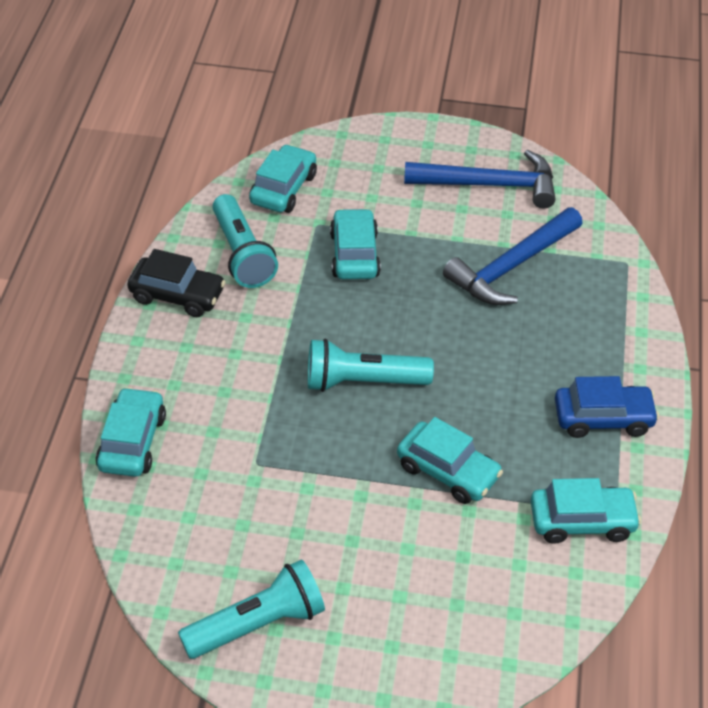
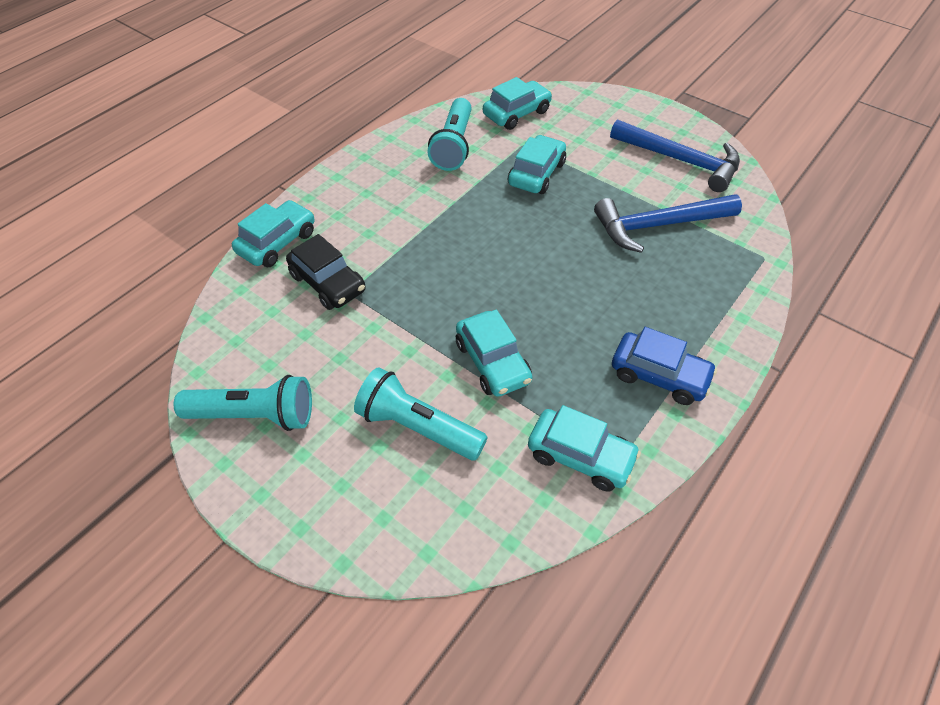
camera: 30 degrees right, 5 degrees up
(177, 295) = (387, 157): black car -> black car (328, 283)
(362, 382) = (475, 266): turquoise flashlight -> turquoise flashlight (417, 427)

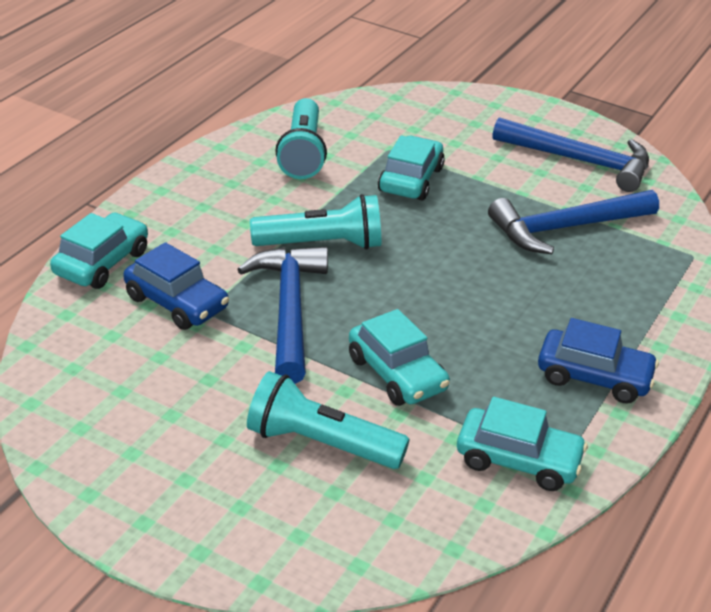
camera: 10 degrees left, 15 degrees down
(255, 415) = (116, 443): turquoise flashlight -> turquoise flashlight (322, 244)
(328, 283) = (176, 303): black car -> blue car
(415, 295) = (289, 311): none -> blue hammer
(516, 113) = (373, 117): turquoise car -> none

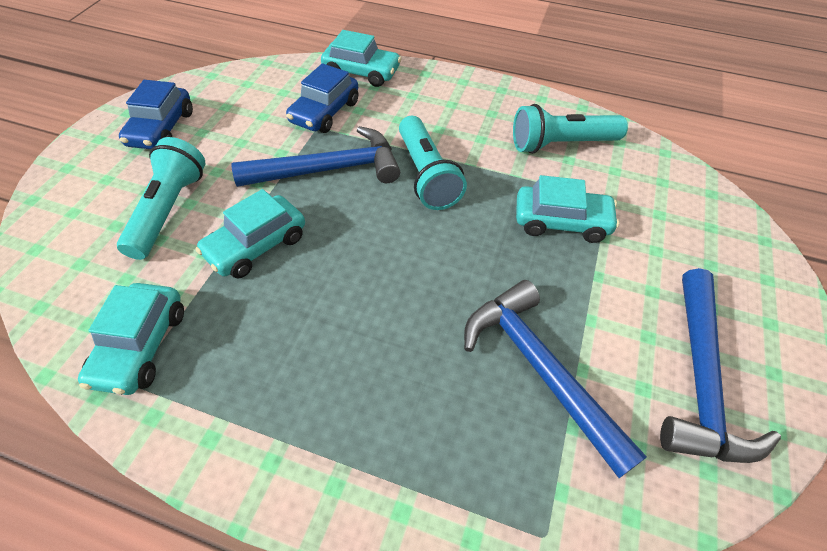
camera: 80 degrees right, 15 degrees up
(594, 377) = (267, 410): blue car -> blue car (161, 129)

